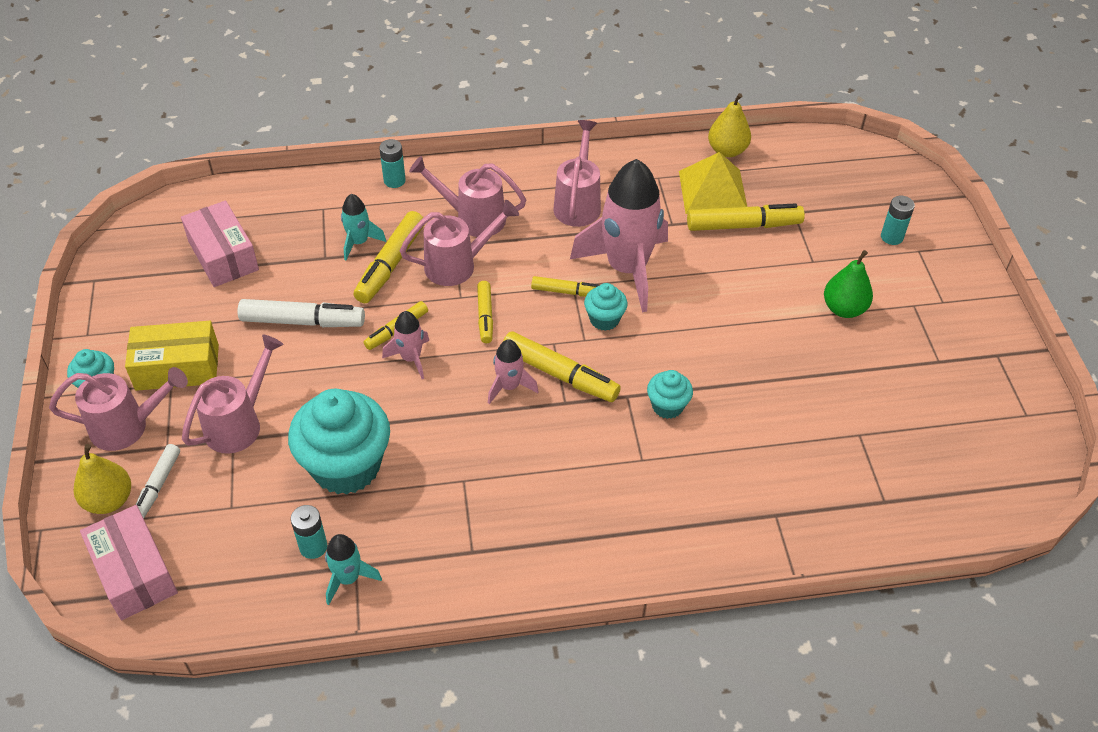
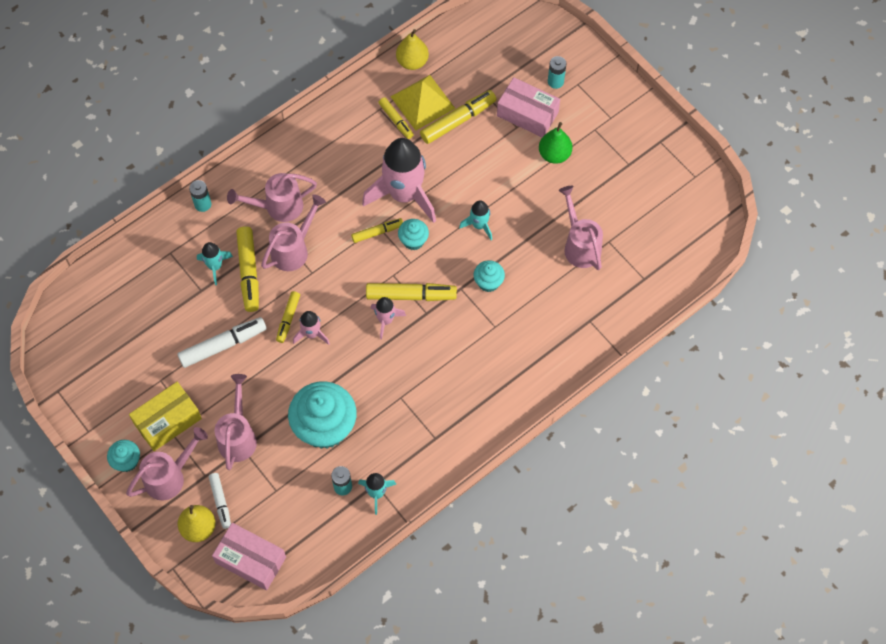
camera: 30 degrees left, 15 degrees up
(223, 256) = (131, 325): pink box -> pink box (527, 114)
(485, 316) = (337, 278): yellow marker -> yellow marker (396, 120)
(578, 204) = (340, 159): pink watering can -> pink watering can (580, 246)
(697, 340) = (479, 225): none -> turquoise rocket

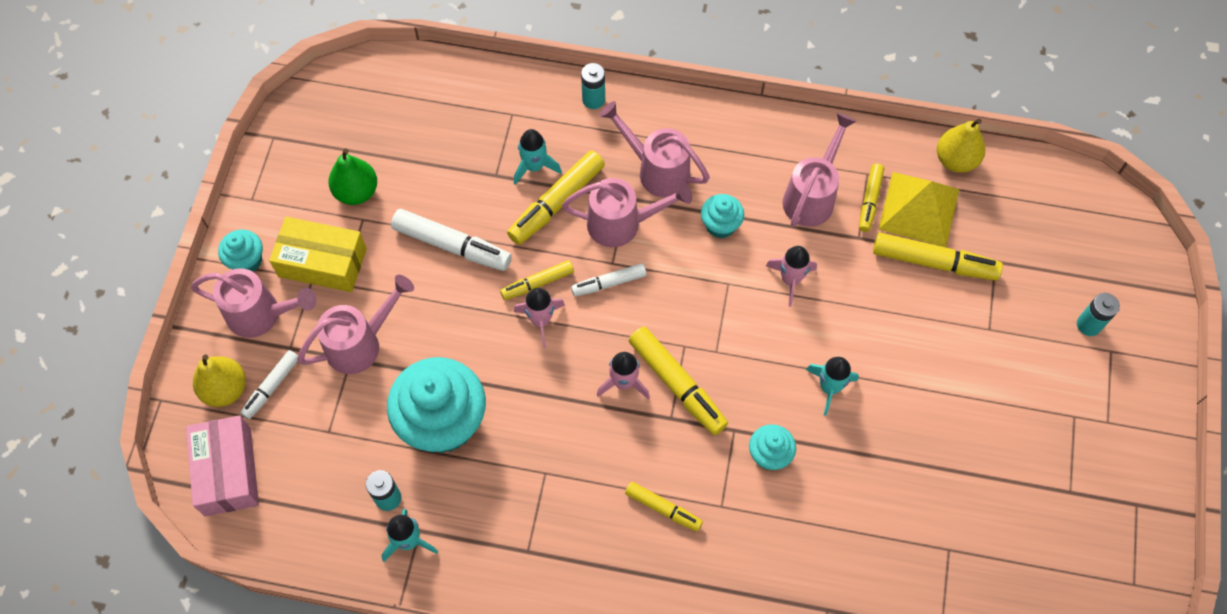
camera: 50 degrees right, 0 degrees up
(322, 283) = (608, 283): none -> white marker
(377, 232) = (720, 289): yellow marker -> yellow marker (663, 508)
(404, 195) = (790, 280): pink rocket -> pink rocket, size x0.47
(413, 241) = (745, 334): turquoise cupcake -> turquoise cupcake (720, 225)
(527, 114) = (1017, 327): pink box -> none
(554, 154) = (997, 398): green pear -> green pear (356, 192)
(580, 246) = (912, 521): pink watering can -> pink watering can (811, 196)

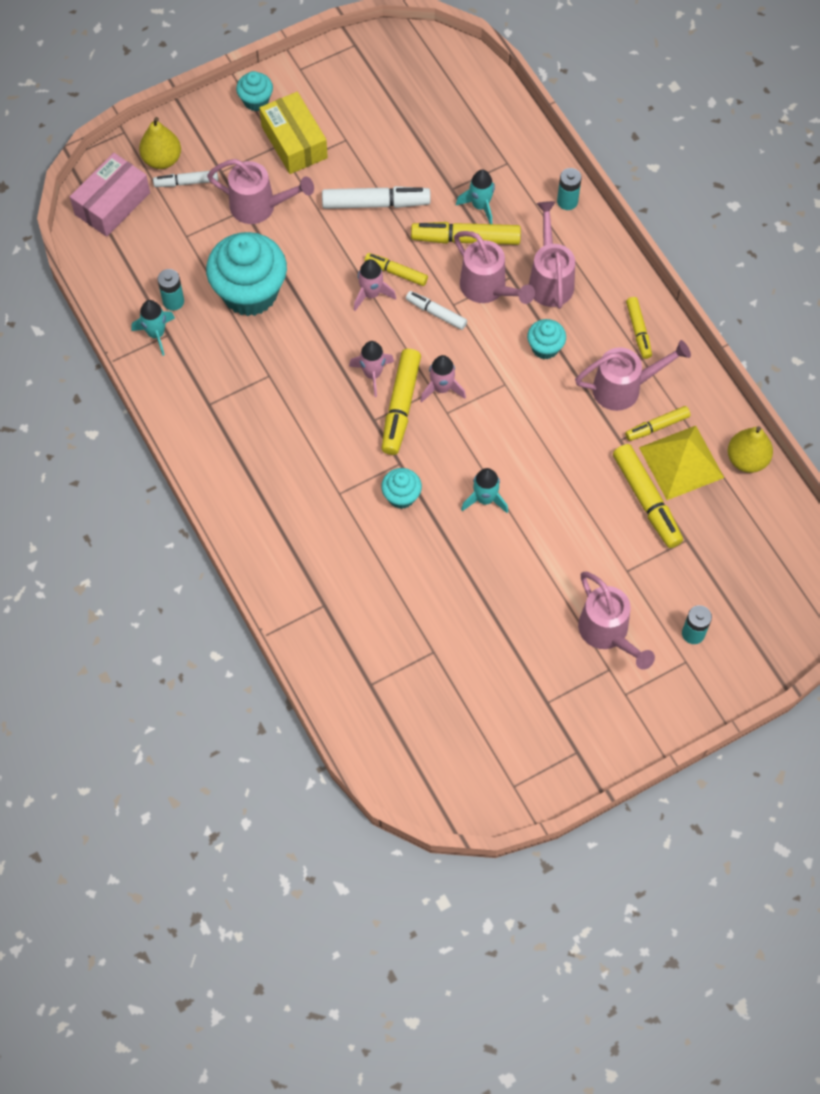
camera: 50 degrees right, 0 degrees up
(261, 314) = (227, 138): pink watering can -> pink watering can (607, 633)
(356, 192) = (361, 121): green pear -> none
(452, 245) = (376, 203): white marker -> white marker turned 75 degrees counterclockwise
(663, 508) = (306, 460): yellow marker -> yellow marker (638, 331)
(790, 280) = (544, 420): pink rocket -> pink rocket (441, 388)

